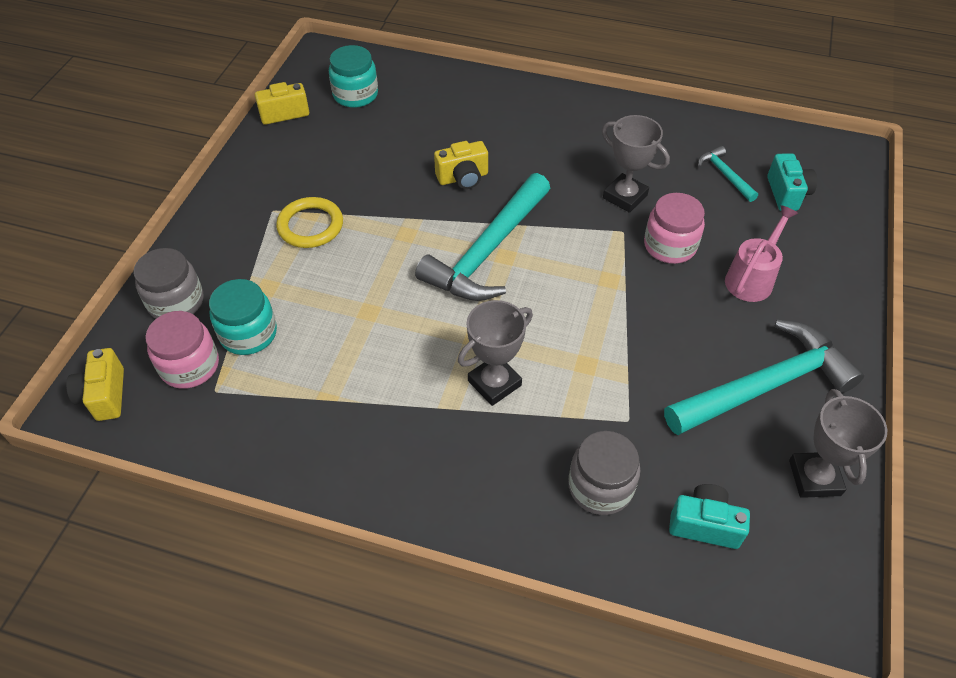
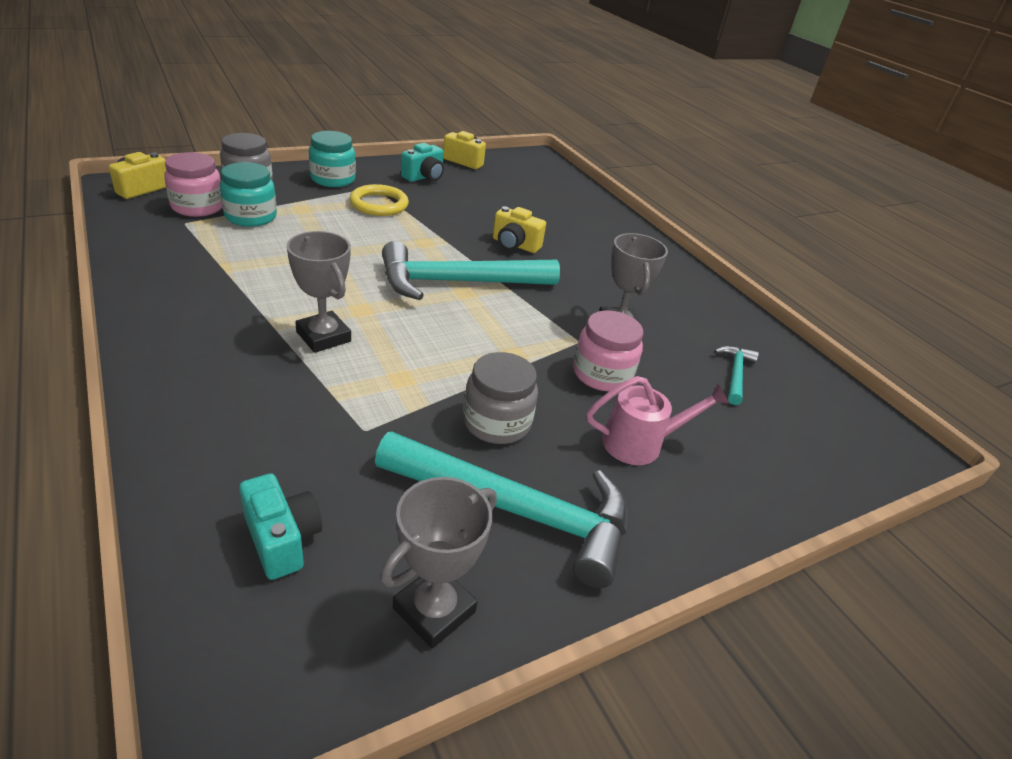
camera: 40 degrees right, 15 degrees down
(355, 95) = (522, 178): turquoise jar -> turquoise jar (333, 179)
(494, 383) = (323, 337): grey trophy -> grey trophy turned 45 degrees clockwise
(600, 487) = (265, 443): grey jar -> grey jar (496, 422)
(787, 193) = (780, 424): turquoise camera -> turquoise camera (424, 177)

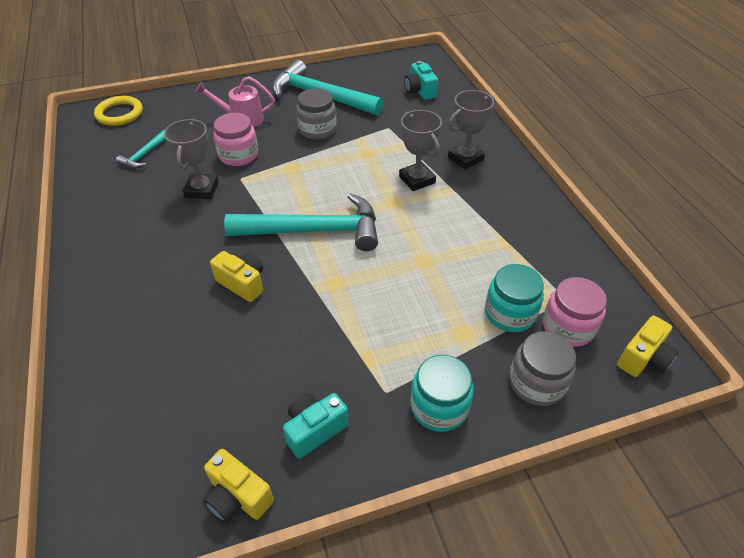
camera: 165 degrees left, 10 degrees up
(379, 204) = (379, 349): yellow ring -> yellow ring (119, 114)
(434, 610) = (361, 72): grey trophy -> grey trophy (465, 158)

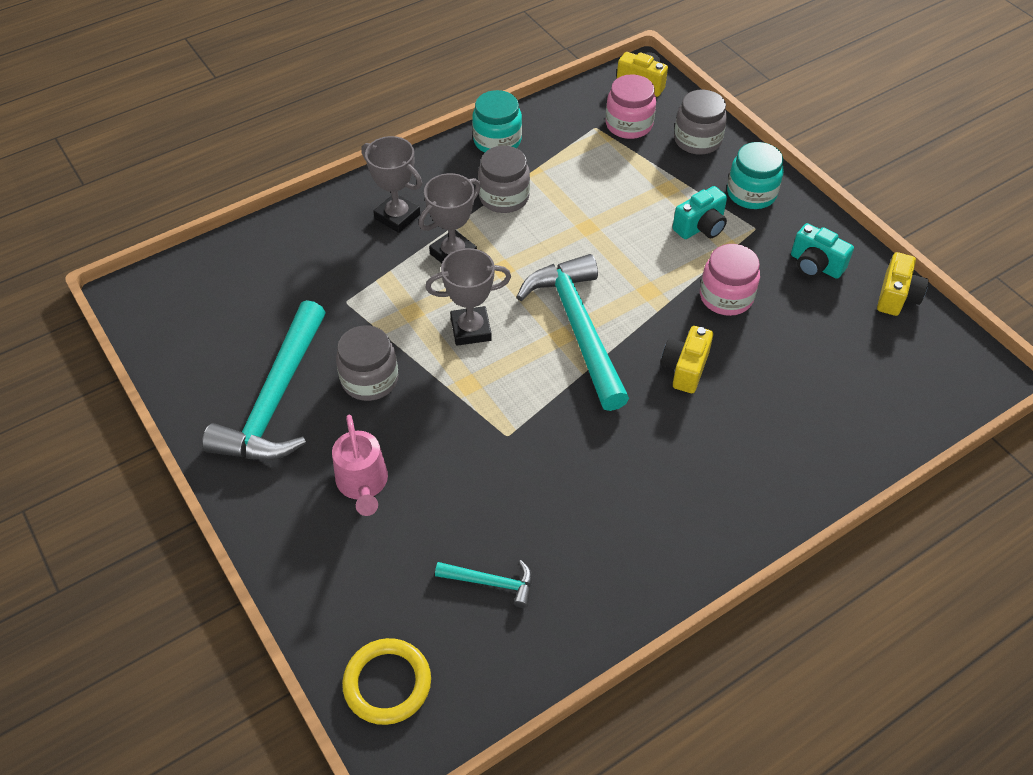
camera: 105 degrees left, 5 degrees up
(202, 190) = (545, 471): grey trophy -> grey trophy (471, 329)
(238, 155) = (457, 455): pink jar -> pink jar (726, 297)
(419, 91) = (242, 284): turquoise camera -> turquoise camera (700, 227)
(475, 217) = (504, 197): none -> grey jar
(510, 313) = (630, 161): turquoise jar -> turquoise jar (497, 141)

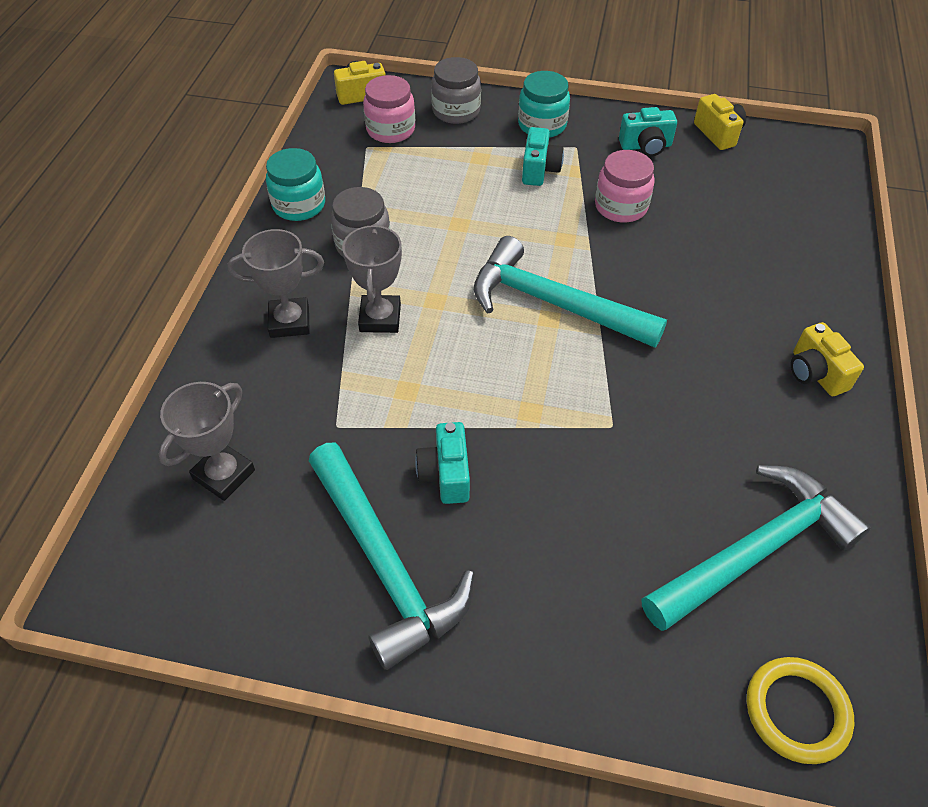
camera: 45 degrees left, 0 degrees up
(363, 485) = (558, 567): pink watering can -> none
(370, 379) = (446, 474): grey jar -> turquoise camera
(471, 329) = (474, 367): grey trophy -> grey trophy (224, 474)
(491, 582) = (754, 550): turquoise hammer -> turquoise hammer, size x2.19
(685, 368) = (662, 276): yellow camera -> yellow camera (815, 373)

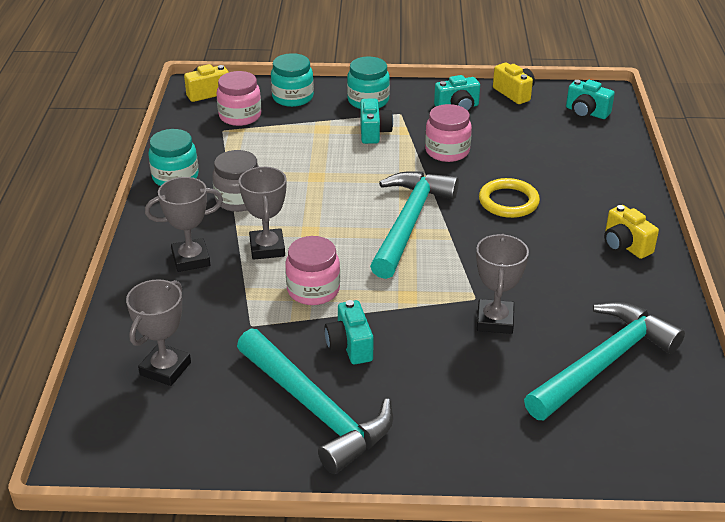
camera: 10 degrees left, 15 degrees down
(420, 386) = (313, 290): none -> pink jar
(456, 111) = (293, 97): grey jar -> turquoise jar
(554, 304) = (409, 223): turquoise hammer -> turquoise hammer turned 90 degrees clockwise
(630, 463) = (495, 320): none -> grey trophy
(796, 711) = (655, 457): yellow ring -> yellow ring (508, 201)
(801, 171) = (586, 112): none -> turquoise camera

